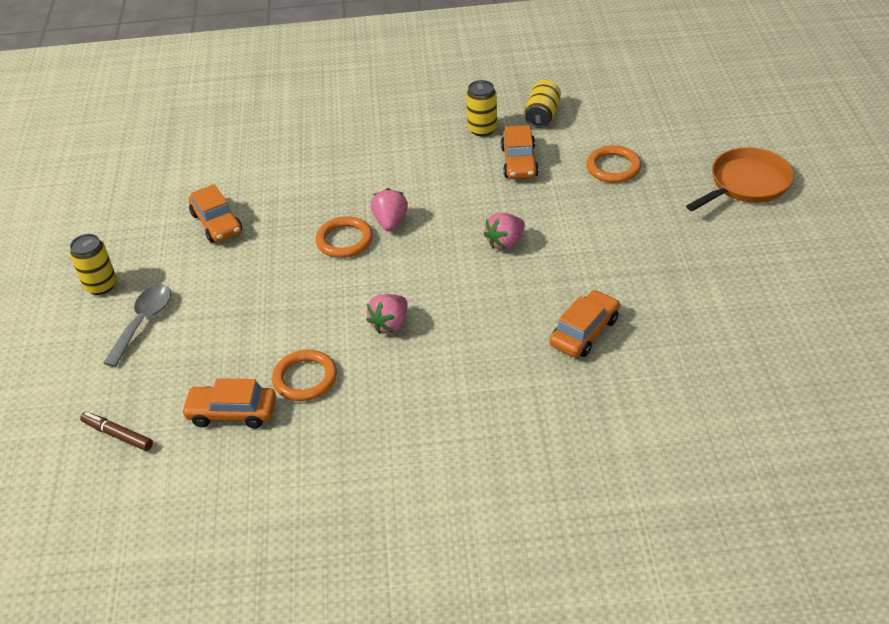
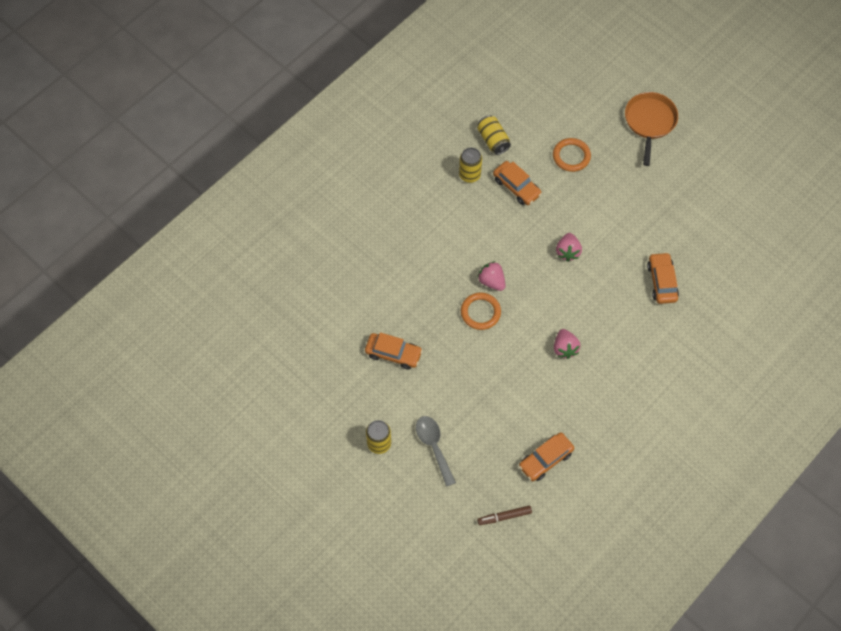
camera: 45 degrees left, 20 degrees up
(305, 378) = (558, 412): orange ring -> none

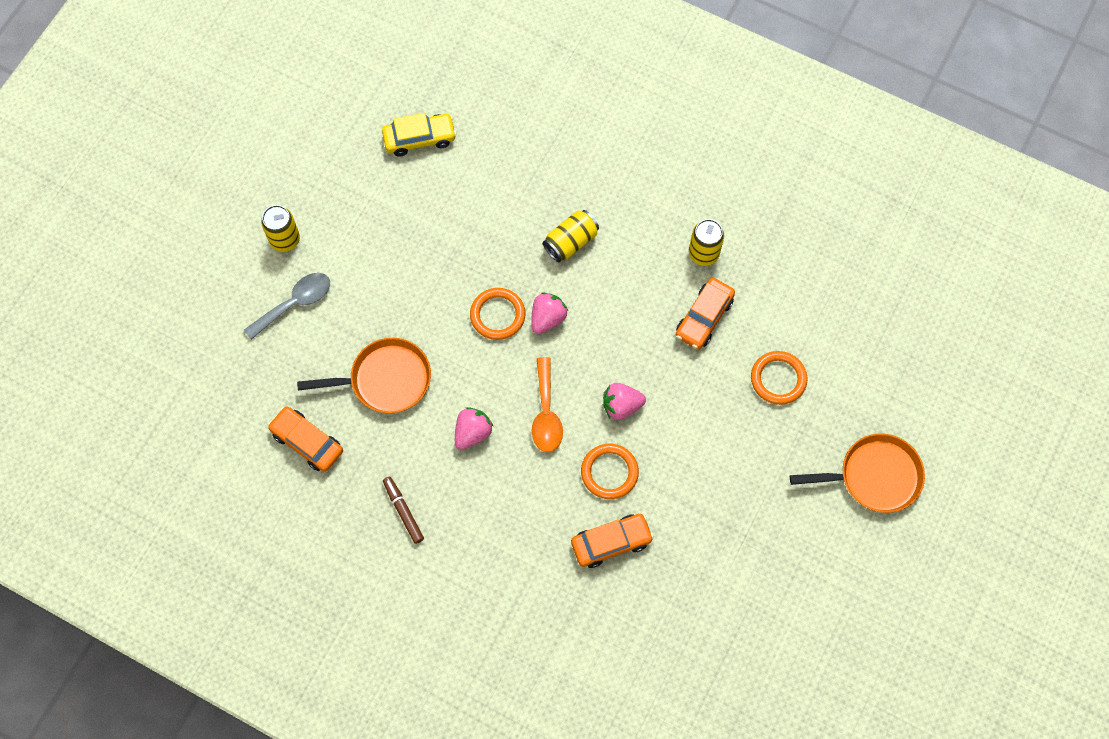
camera: 75 degrees right, 5 degrees up
(324, 332) = (419, 138): none -> yellow car
(393, 353) = (410, 225): orange car -> none
(493, 140) = (769, 270): yellow can -> yellow can (571, 242)
(504, 516) = (219, 408): brown marker -> brown marker (403, 511)
(511, 396) = (385, 380): none -> orange pan
(562, 299) = (546, 414): none -> orange spoon
(564, 348) = (472, 433): pink strawberry -> pink strawberry turned 150 degrees clockwise
(613, 271) = (609, 472): none -> orange ring

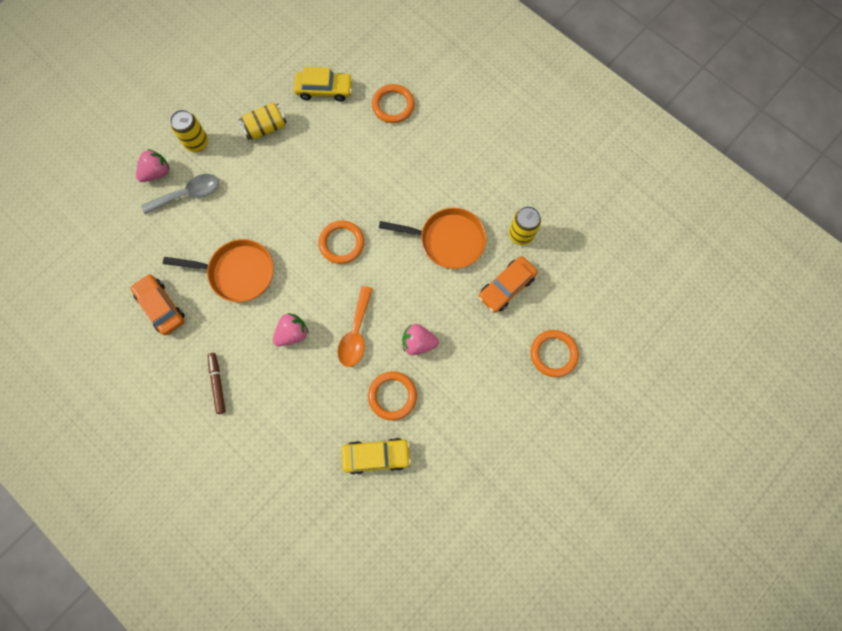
camera: 15 degrees right, 5 degrees up
(508, 138) = (393, 105): none -> orange ring
(547, 318) = (380, 256): pink strawberry -> pink strawberry (157, 173)
(571, 242) = (417, 199): yellow can -> yellow can (266, 128)
(611, 542) = (376, 456): orange car -> yellow car
(874, 476) = (612, 459): orange pan -> orange pan (448, 240)

